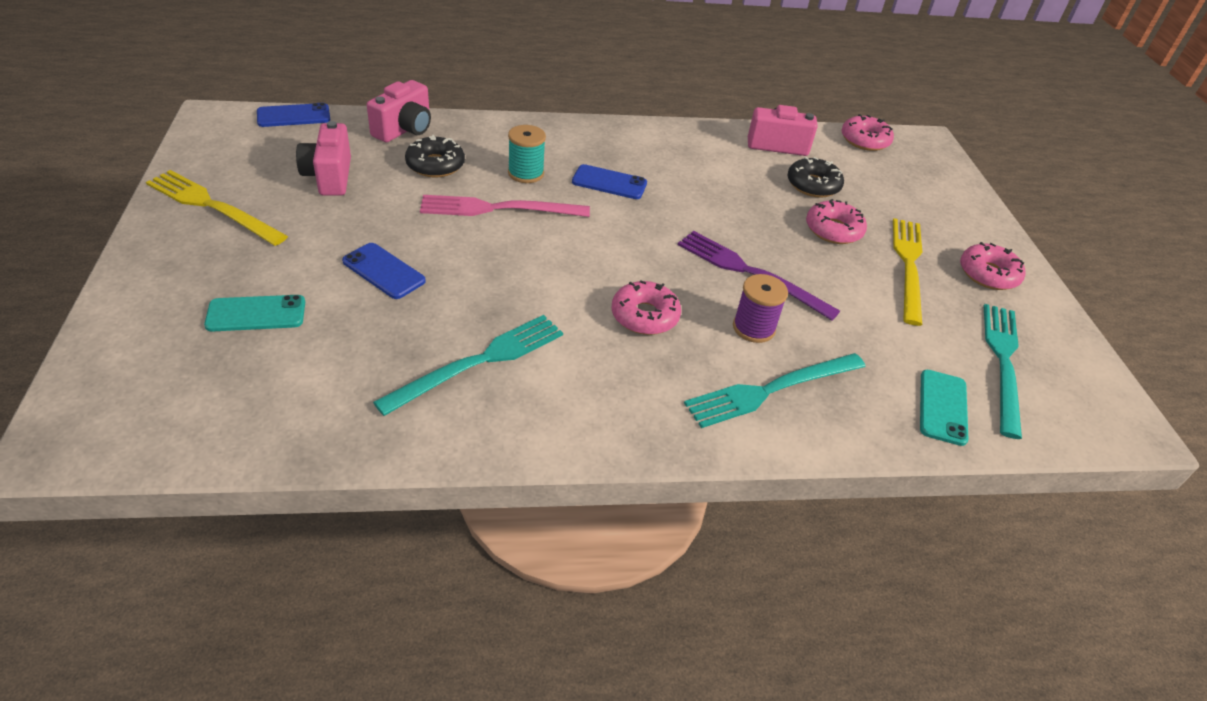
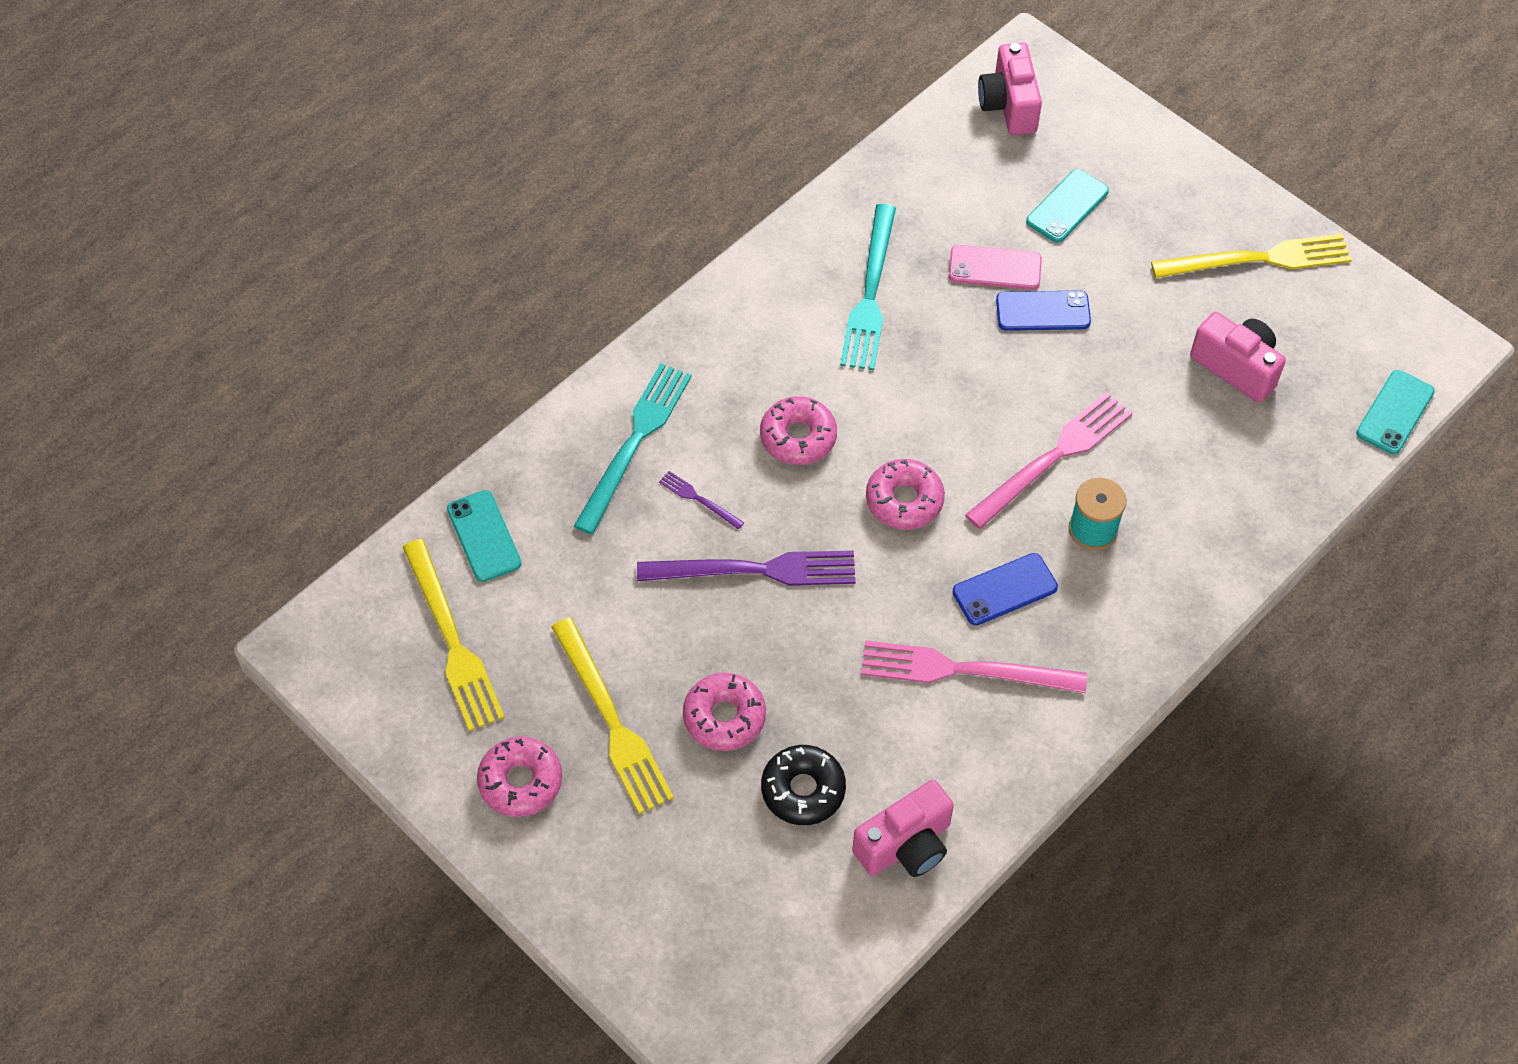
camera: 145 degrees right, 15 degrees up
(294, 116) = (1395, 412): blue phone -> turquoise phone
(370, 315) = (995, 268): none -> pink phone
(404, 129) = (1280, 489): pink camera -> pink camera (1009, 105)
(435, 165) = (1181, 464): black donut -> none
(673, 172) = (963, 670): none -> pink fork
(753, 328) = (698, 499): purple spool -> purple fork
(864, 140) = (813, 971): pink donut -> pink donut (904, 500)
(1002, 362) = (452, 640): turquoise fork -> yellow fork

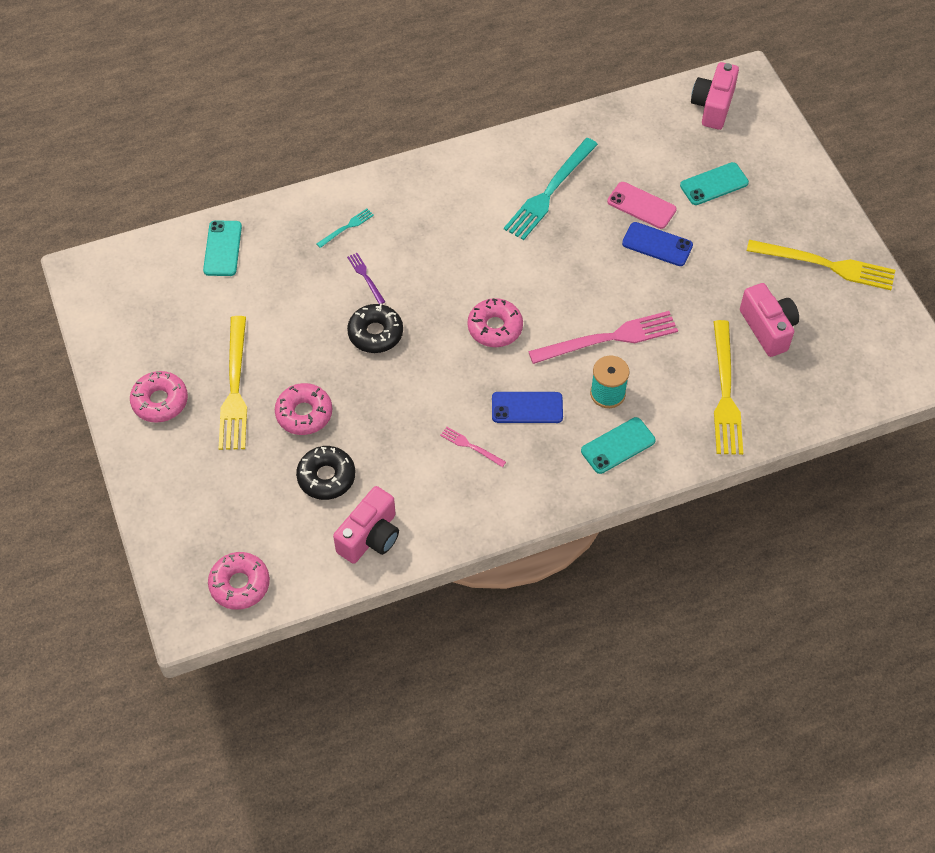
camera: 25 degrees right, 0 degrees up
(452, 640) = (168, 302): yellow fork -> yellow fork (725, 393)
(635, 442) = (346, 227): turquoise fork -> turquoise fork, size x0.46
(755, 570) = (375, 333): purple fork -> black donut
(798, 437) = (450, 263): pink donut -> pink donut (240, 584)
(905, 845) = (370, 537): pink camera -> pink camera turned 45 degrees counterclockwise
(963, 670) = (471, 446): pink fork -> pink fork, size x0.46
(1395, 412) = (862, 399): turquoise phone -> turquoise phone (618, 446)

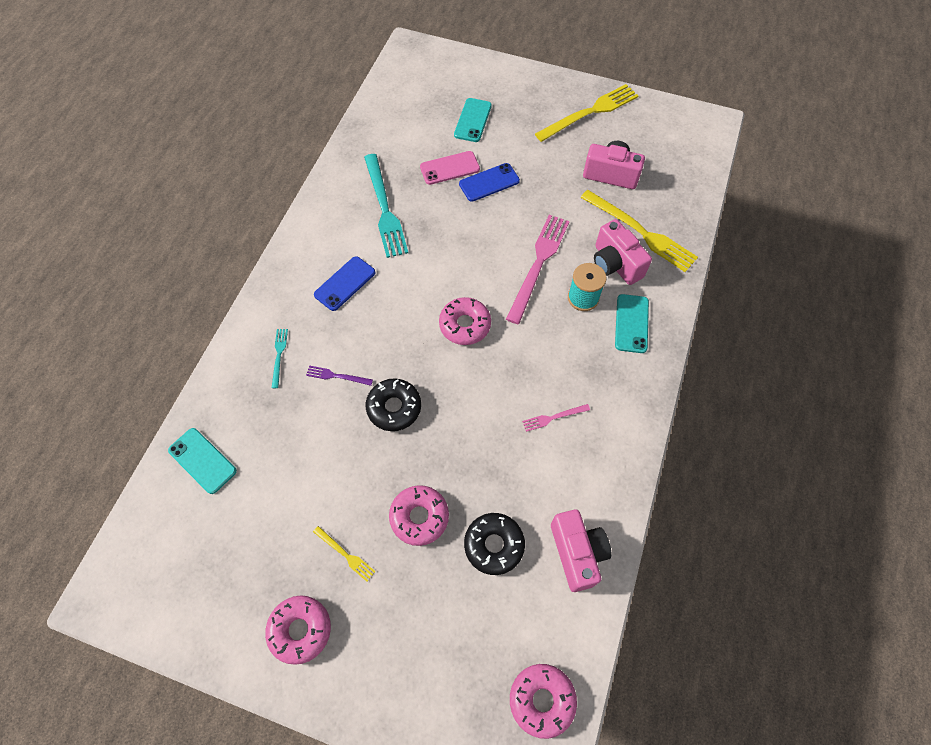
camera: 50 degrees left, 5 degrees up
(235, 388) = (345, 554): yellow fork -> yellow fork, size x0.46
(527, 408) = (552, 356): blue phone -> blue phone (345, 284)
(713, 106) = (413, 78): pink camera -> pink camera (615, 264)

